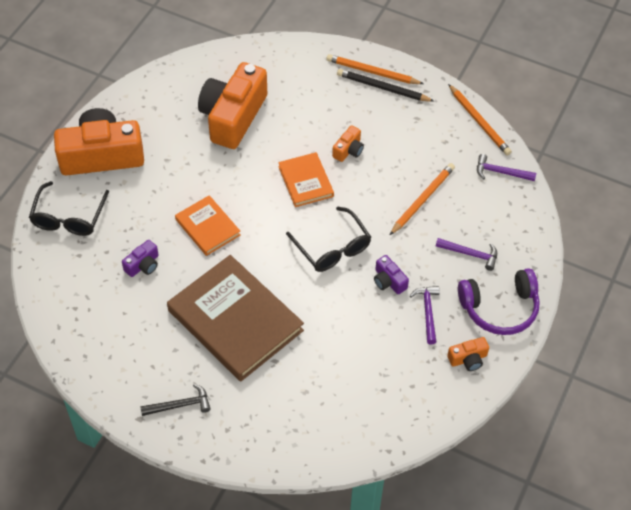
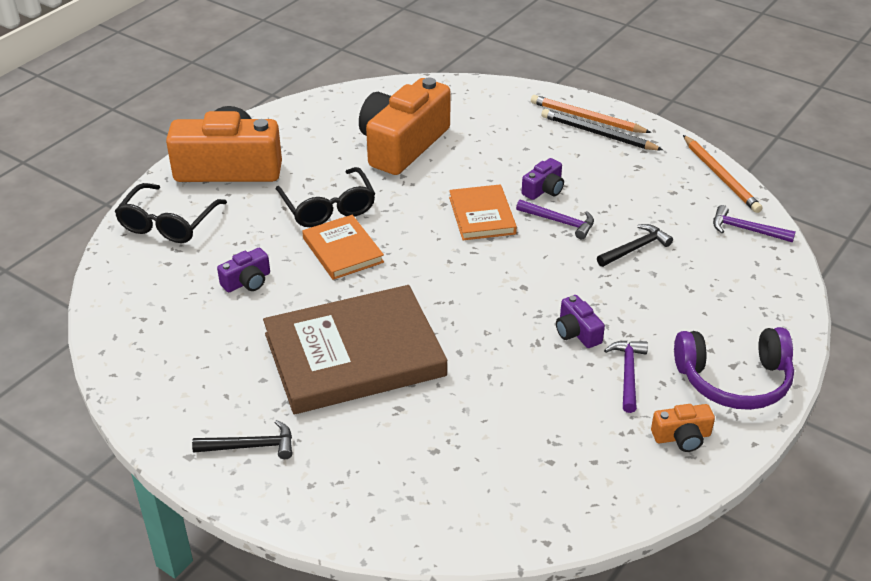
camera: 10 degrees right, 15 degrees down
(235, 320) = (354, 355): brown book -> brown book turned 75 degrees counterclockwise
(332, 248) = (505, 288): black glasses -> black glasses (328, 208)
(348, 150) = (544, 189): orange camera -> purple camera
(422, 200) = (635, 248): orange pencil -> black hammer
(470, 254) = (696, 314): purple hammer -> purple hammer (559, 222)

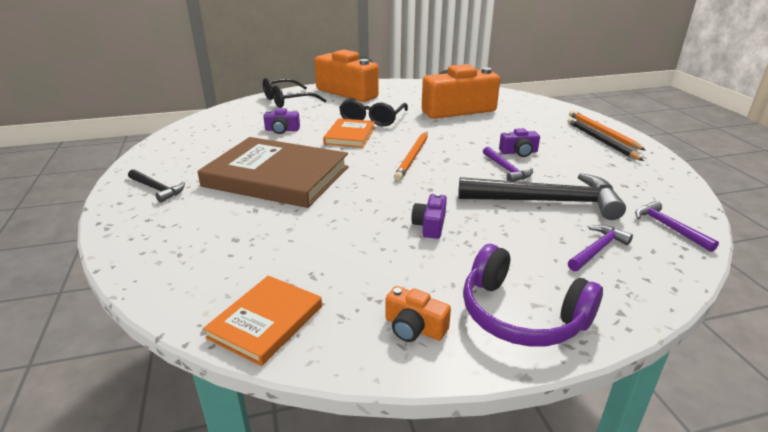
camera: 40 degrees right, 10 degrees down
(482, 215) = (456, 149): orange book -> orange book (266, 322)
(628, 373) = (432, 265): purple hammer -> purple hammer (597, 249)
(635, 248) = (547, 201): black hammer -> black hammer, size x2.05
(721, 176) = (683, 191): orange pencil -> orange pencil (413, 157)

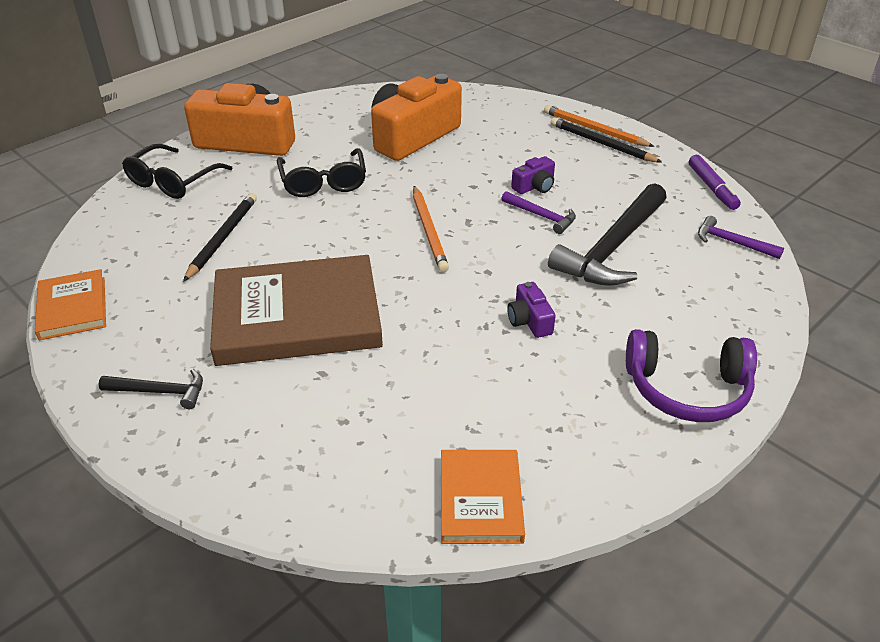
camera: 30 degrees left, 10 degrees up
(282, 130) = (222, 238): purple camera -> black pencil
(350, 136) = (323, 220): orange book -> orange book (73, 308)
(414, 327) = (614, 442): orange camera -> none
(547, 201) = (612, 248): black hammer -> black hammer turned 150 degrees clockwise
(597, 249) = (695, 291): purple hammer -> none
(680, 188) = (712, 188): none -> purple marker

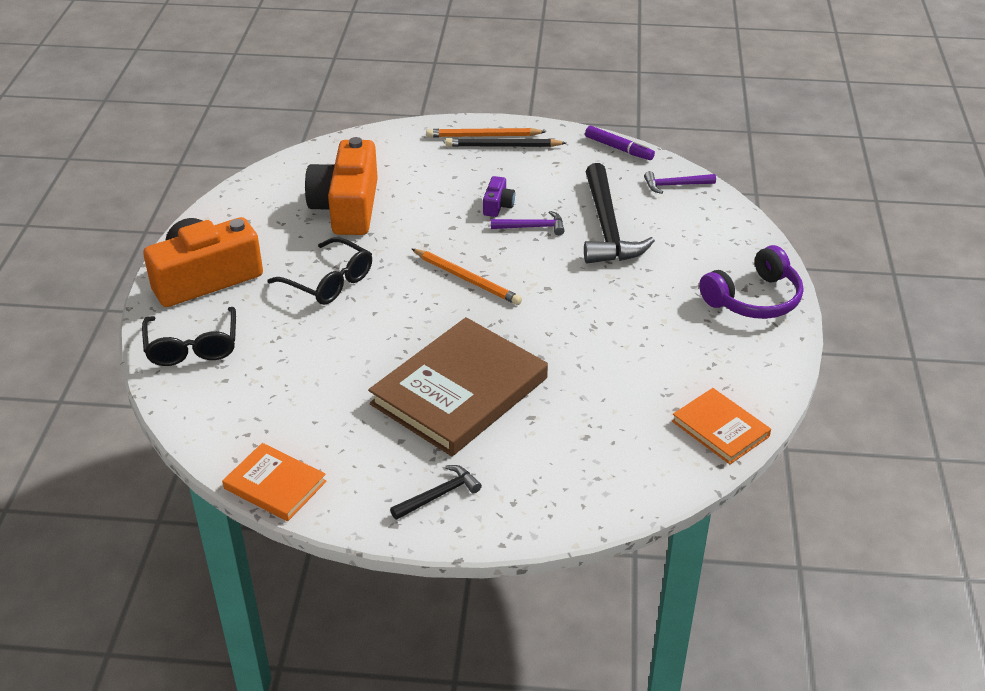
camera: 40 degrees left, 0 degrees up
(222, 238) = (313, 368): black pencil -> none
(529, 320) = (616, 307): purple camera -> none

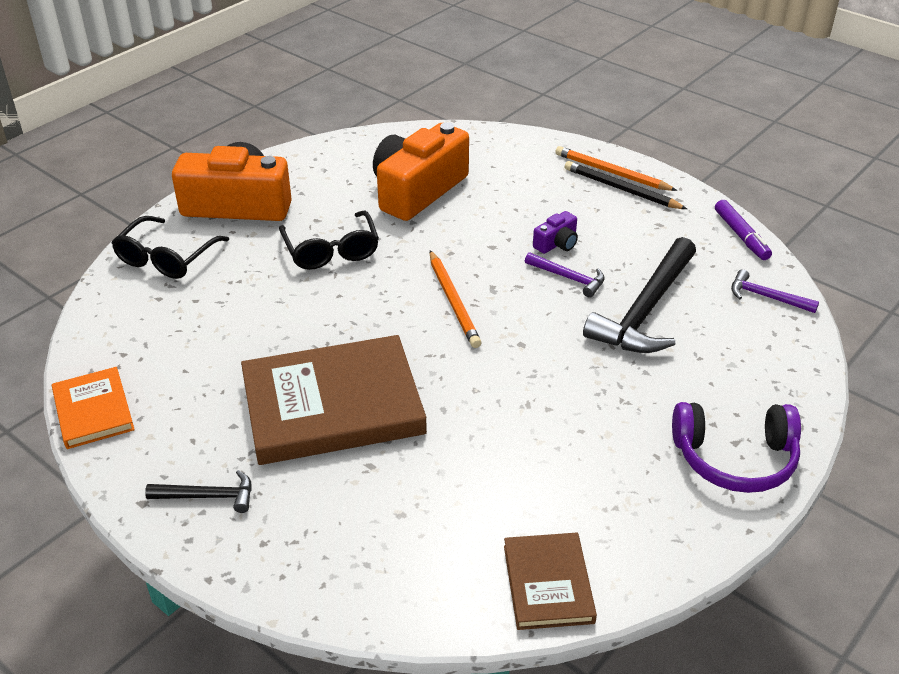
camera: 35 degrees right, 0 degrees up
(720, 429) = (548, 584): orange book -> brown book

